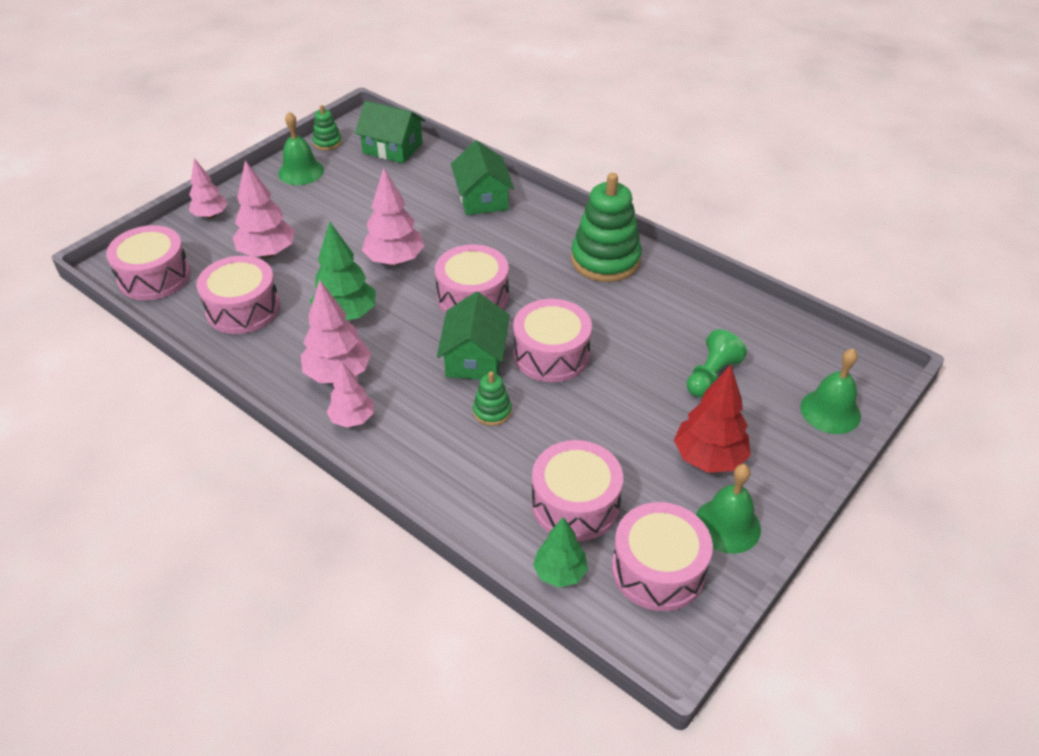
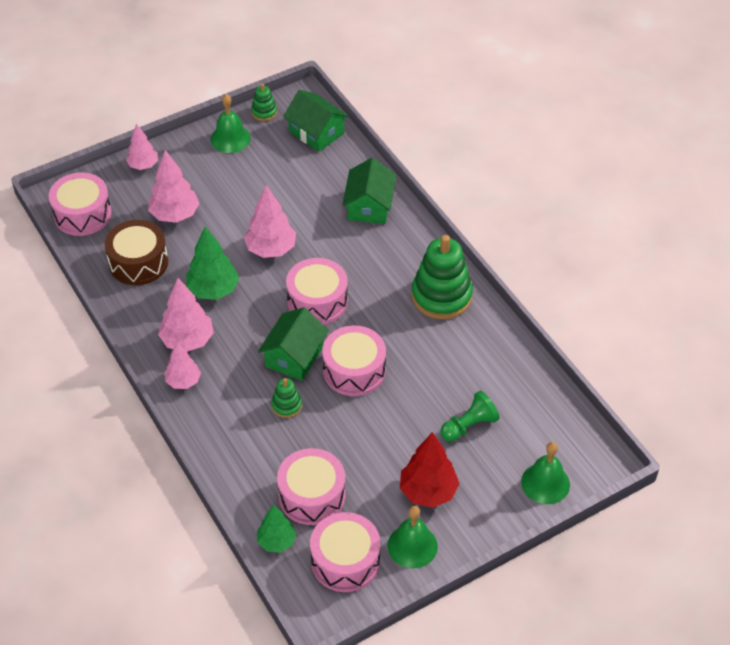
camera: 20 degrees right, 5 degrees up
(243, 309) = (138, 262): pink drum -> brown drum

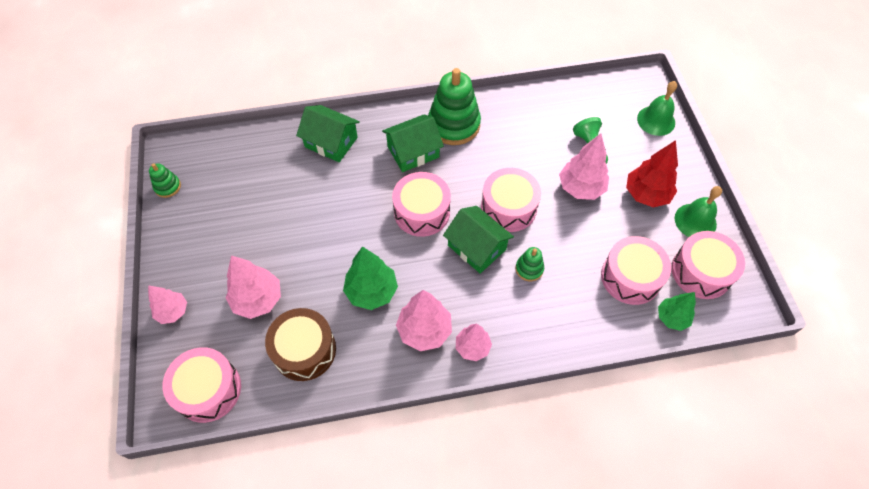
camera: 70 degrees left, 10 degrees up
(230, 138) = (184, 224): green bell -> none
(271, 249) = (344, 230): pink tree -> pink tree (581, 188)
(316, 132) = (220, 154): green house -> green house (413, 152)

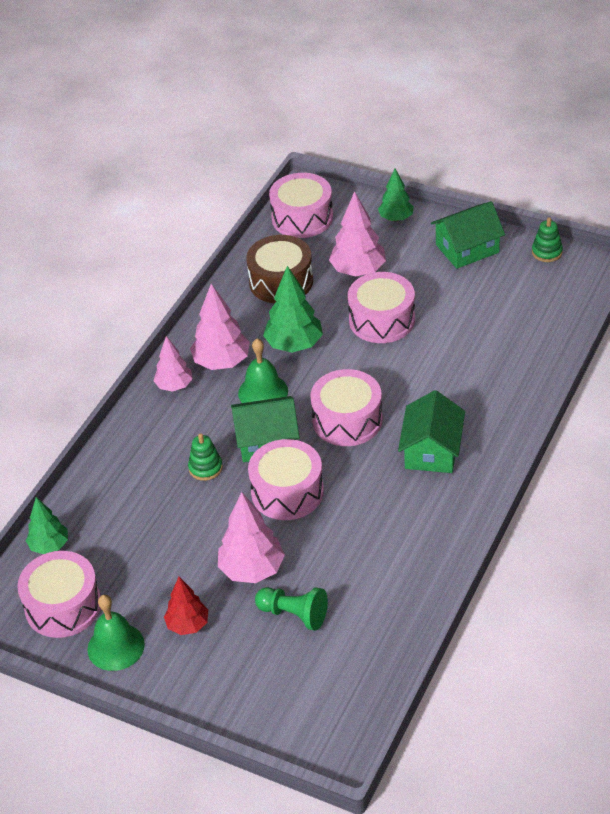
camera: 130 degrees right, 15 degrees down
(173, 311) = (396, 218): pink tree -> green tree
(331, 142) = (504, 389): green house -> green house (467, 248)
(454, 125) = (440, 505): green stacking toy -> none
(630, 277) = (117, 542): pink drum -> pink drum (382, 320)
(646, 194) = (188, 625): red tree -> red tree, size x0.65
(656, 120) = (272, 714): green bell -> green bell (263, 392)

